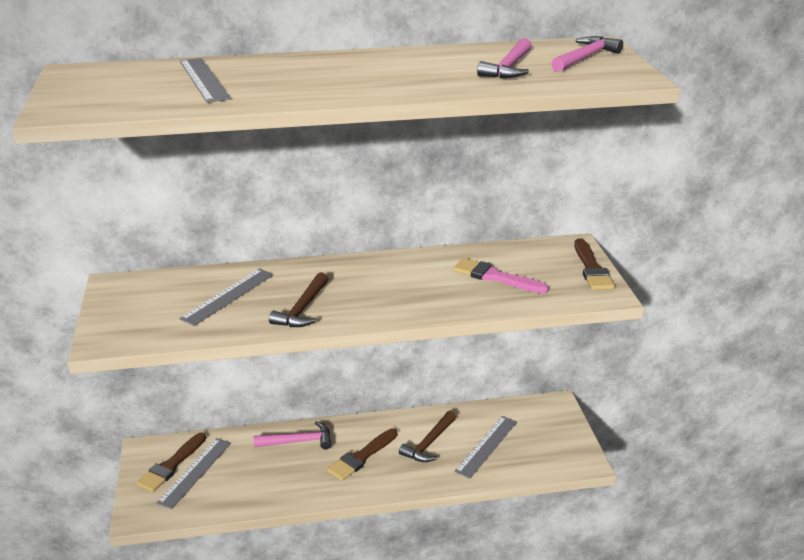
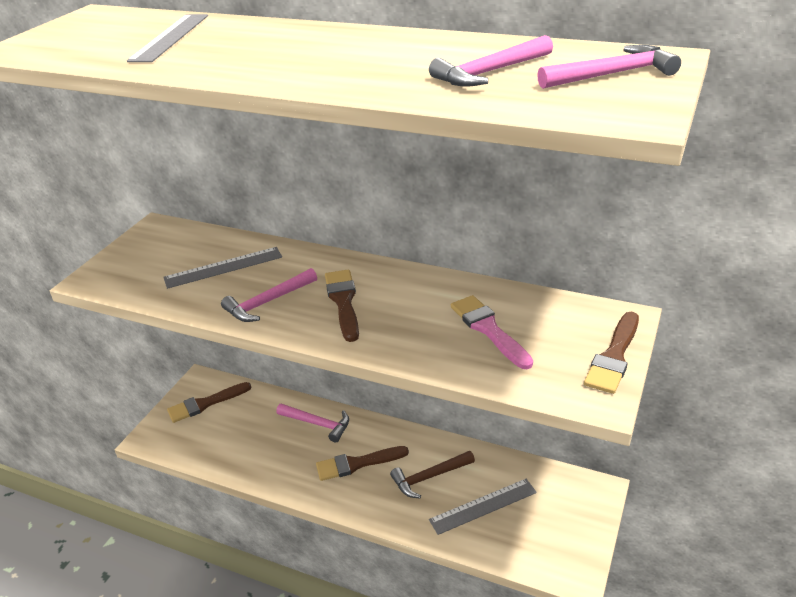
camera: 35 degrees right, 5 degrees up
(195, 472) = (217, 418): grey ruler -> none
(302, 309) = (268, 302): brown hammer -> pink hammer
(366, 291) = (343, 302): none -> brown brush

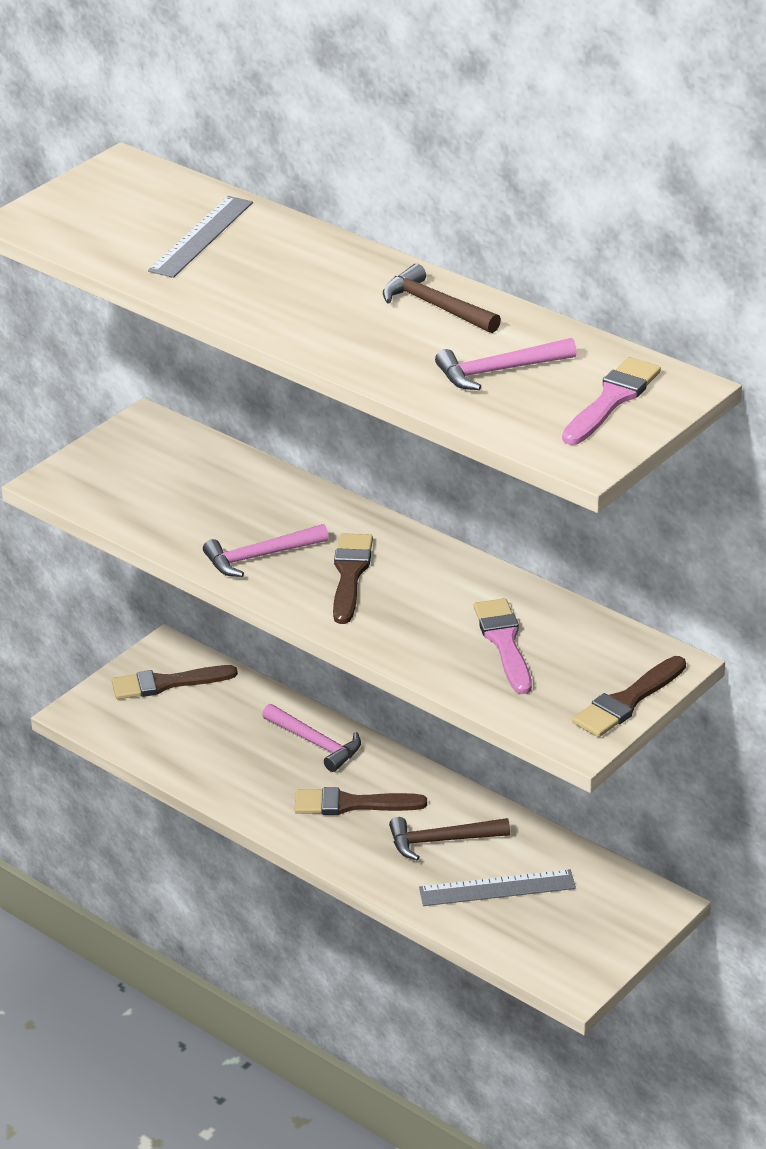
camera: 15 degrees right, 0 degrees up
(223, 267) = (219, 499): grey ruler -> none
(398, 45) = (435, 306): none -> brown hammer
(612, 74) = (612, 400): pink hammer -> pink brush

